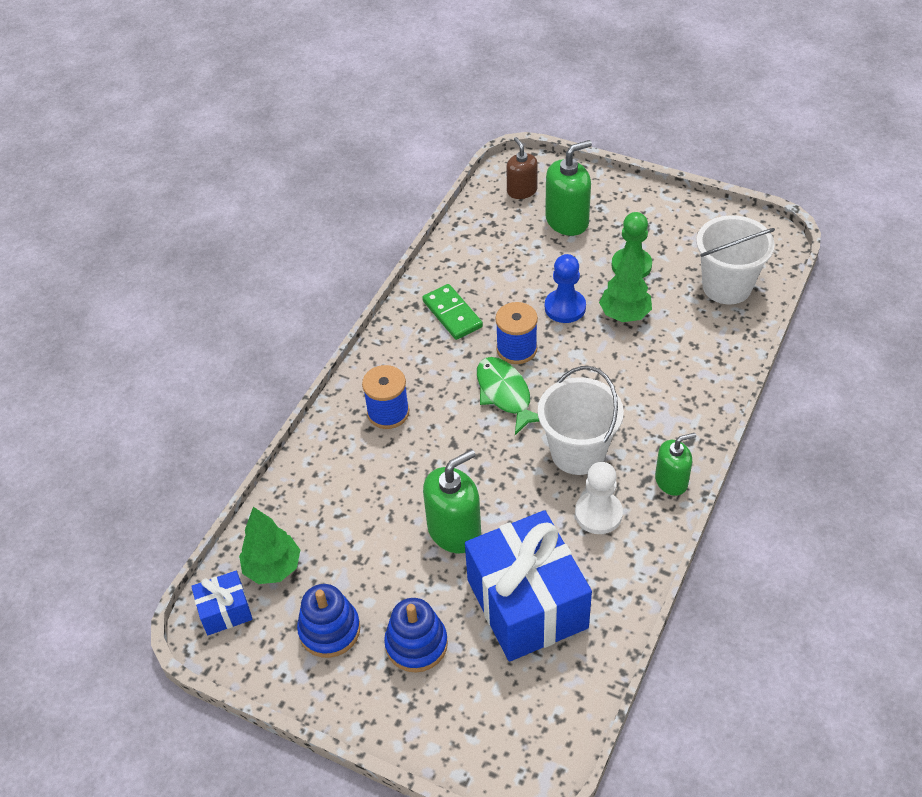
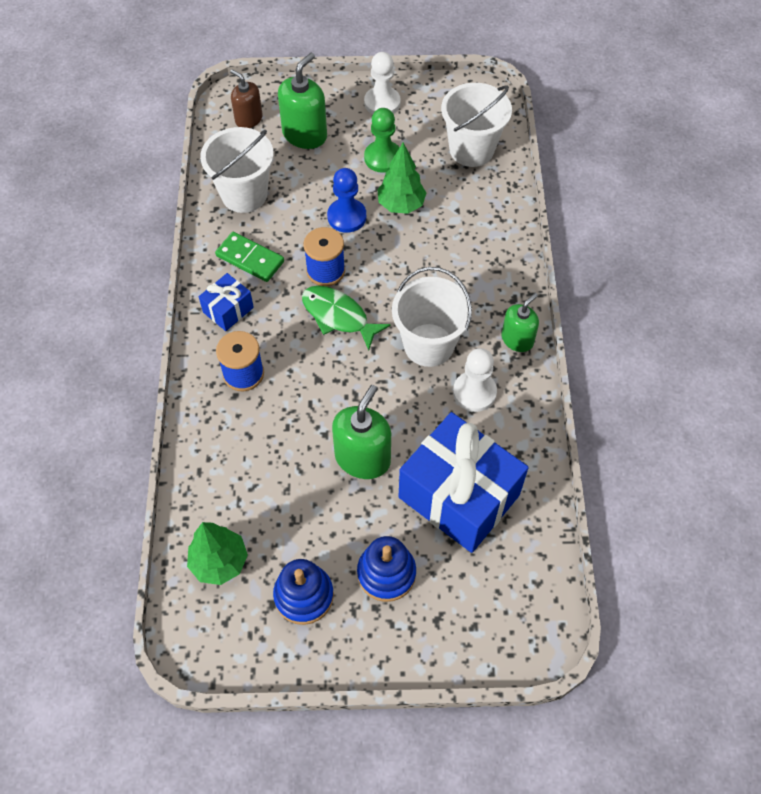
camera: 30 degrees left, 10 degrees up
(225, 611) = (198, 622): blue gift -> blue gift (228, 310)
(479, 256) = (244, 194): none -> white bucket
(659, 215) = (382, 103): none -> white pawn

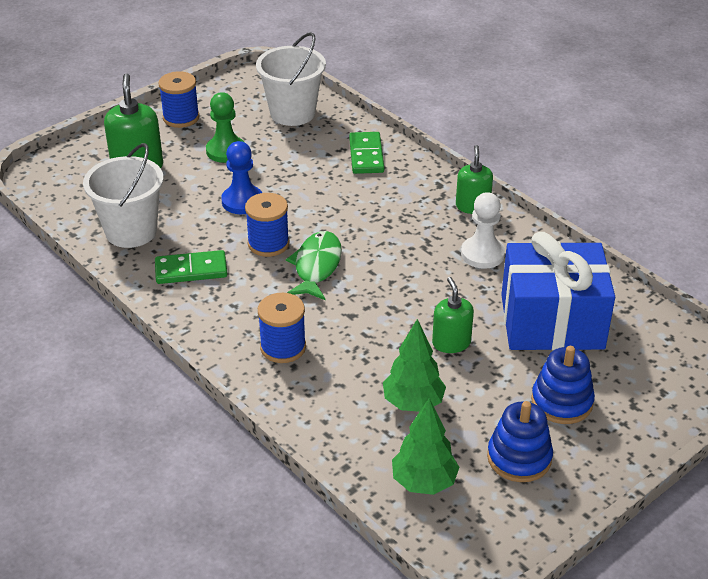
camera: 40 degrees left, 20 degrees down
(228, 310) = (214, 313): blue gift -> none
(248, 119) = (71, 181): brown soap dispenser -> none
(338, 316) = (316, 266): green fish -> green fish turned 105 degrees clockwise
(362, 458) = (451, 343): green soap dispenser -> green soap dispenser, size x0.64
(382, 103) = (181, 118): white pawn -> blue spool
(401, 205) = (279, 172): green tree -> green tree (413, 403)
(429, 345) = (411, 245): white bucket -> none
(485, 231) = (366, 155): none -> green domino

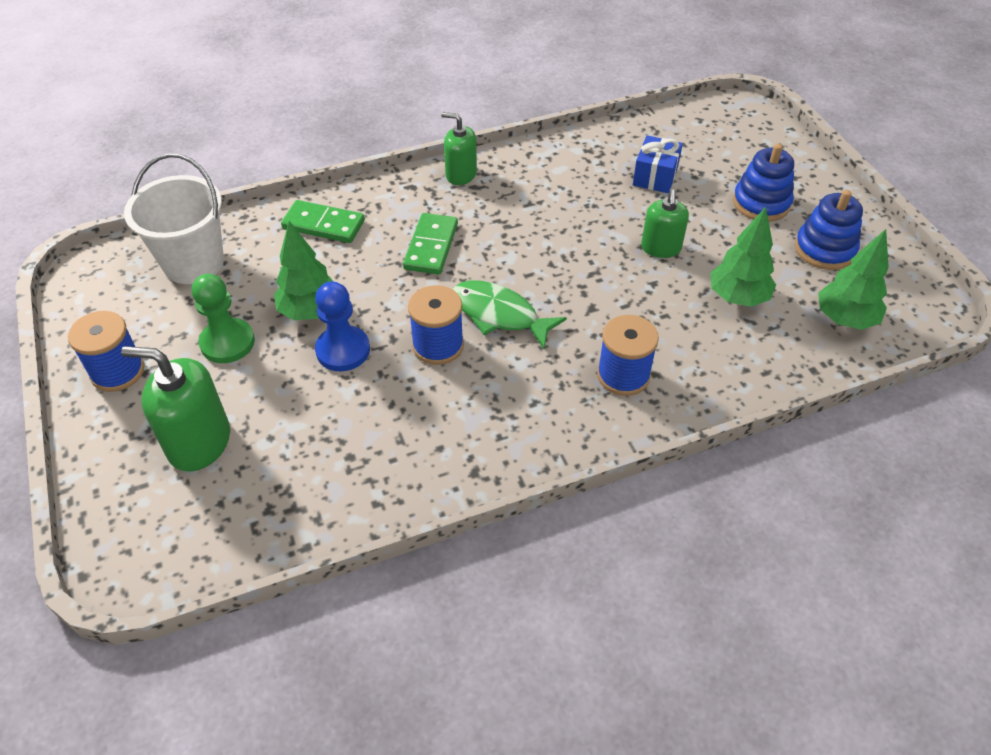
camera: 70 degrees left, 10 degrees up
(131, 231) = (339, 476): white bucket -> none
(191, 270) = (451, 429): green domino -> green domino (431, 246)
(273, 176) = (310, 311): none -> green tree
(451, 343) = (661, 248): green soap dispenser -> green soap dispenser turned 90 degrees counterclockwise
(482, 254) = (539, 190): white pawn -> none
(552, 322) = (655, 176): blue gift -> blue gift, size x0.46

